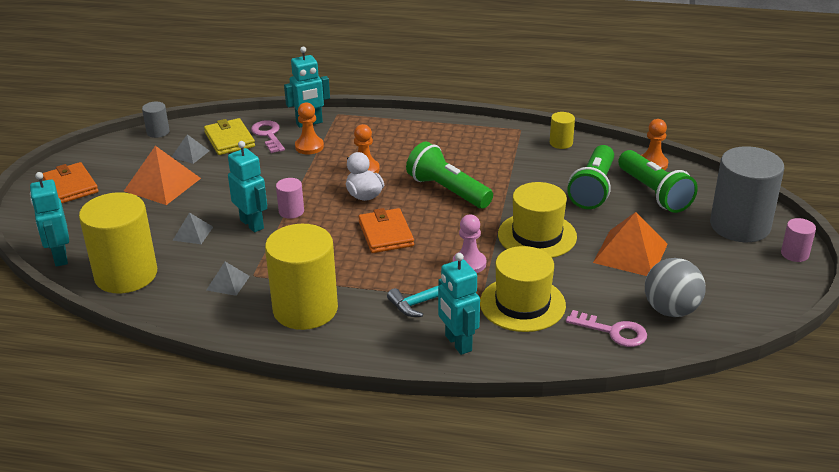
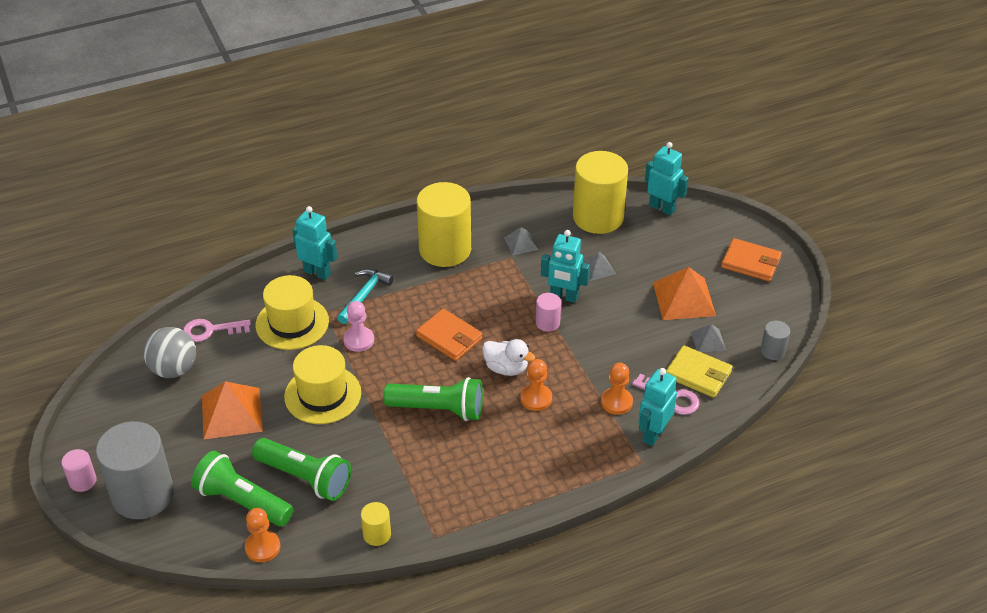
camera: 145 degrees right, 10 degrees up
(593, 189) = (305, 478): green flashlight -> green flashlight turned 135 degrees clockwise

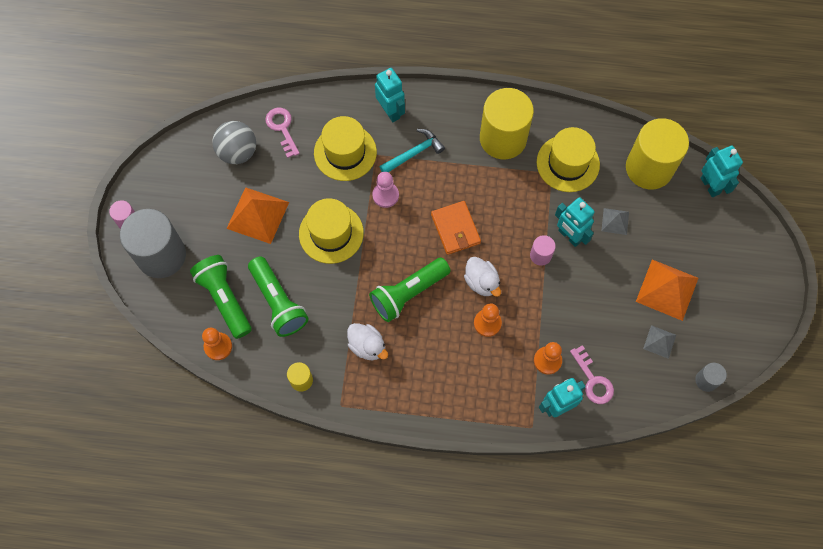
camera: 30 degrees right, 25 degrees up
(210, 330) = (282, 128): pink key -> pink key turned 45 degrees clockwise
(427, 472) = (367, 346): none -> white duck
(438, 409) = (408, 293): green flashlight -> green flashlight turned 105 degrees clockwise
(521, 243) = (568, 163): grey pyramid -> yellow hat
(698, 374) = (629, 369): yellow wallet -> none
(750, 262) = (749, 282): orange wallet -> none

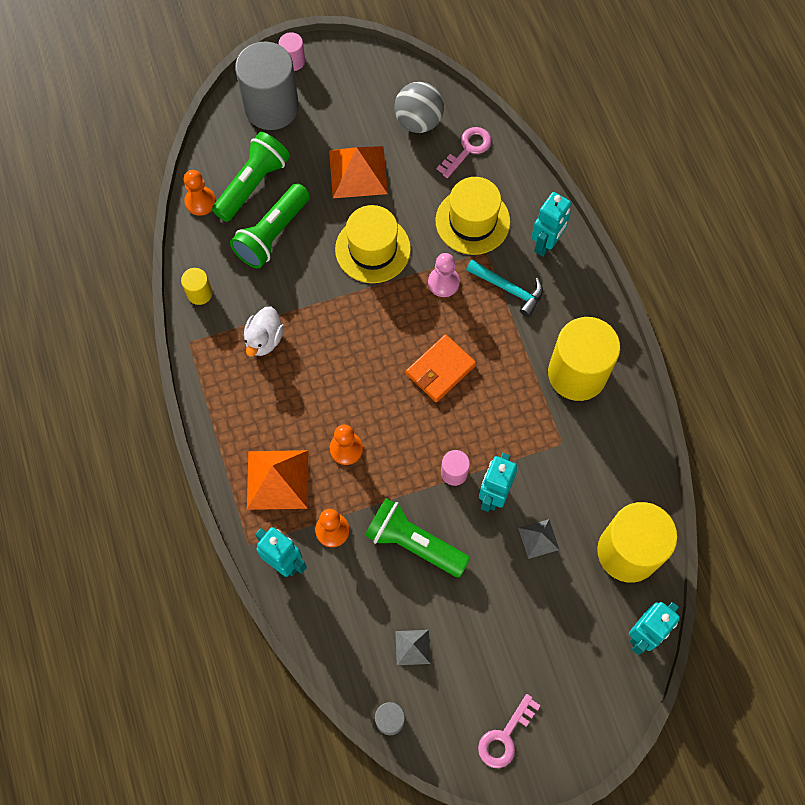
camera: 65 degrees right, 0 degrees up
(408, 293) = (342, 354): green flashlight -> green flashlight (413, 543)
(481, 282) = (391, 423): white duck -> none
(568, 163) = (584, 456): yellow hat -> none
(593, 380) = (332, 589): pink key -> pink key (505, 737)
(667, 289) = (482, 631): orange pyramid -> orange pyramid (277, 479)

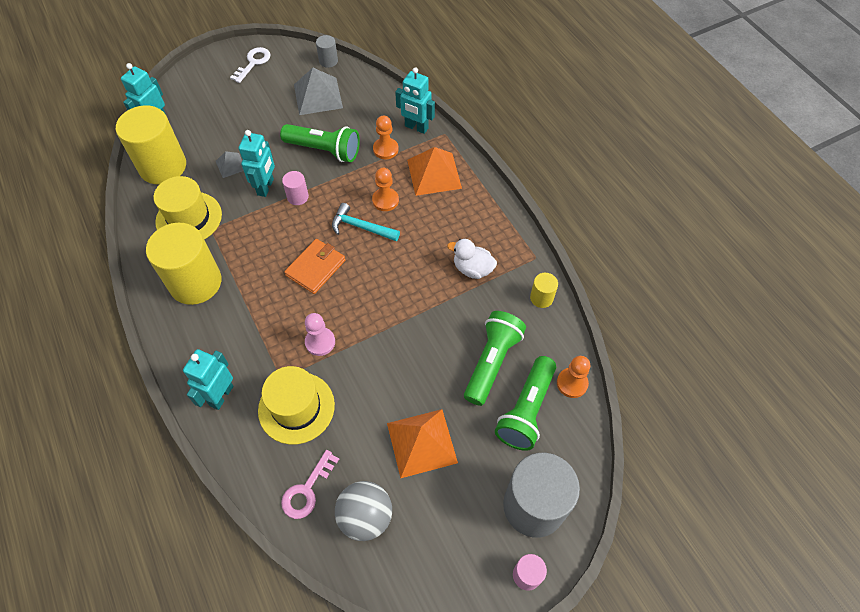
camera: 170 degrees right, 10 degrees down
(264, 339) = (472, 269): white duck -> white duck turned 75 degrees counterclockwise
(373, 249) = (392, 363): yellow hat -> yellow hat (189, 218)
(412, 647) = (318, 96): grey pyramid -> grey pyramid, size x1.89
(505, 737) = (253, 63): pink key -> white key
(508, 289) = (258, 346): turquoise hammer -> turquoise hammer (361, 227)

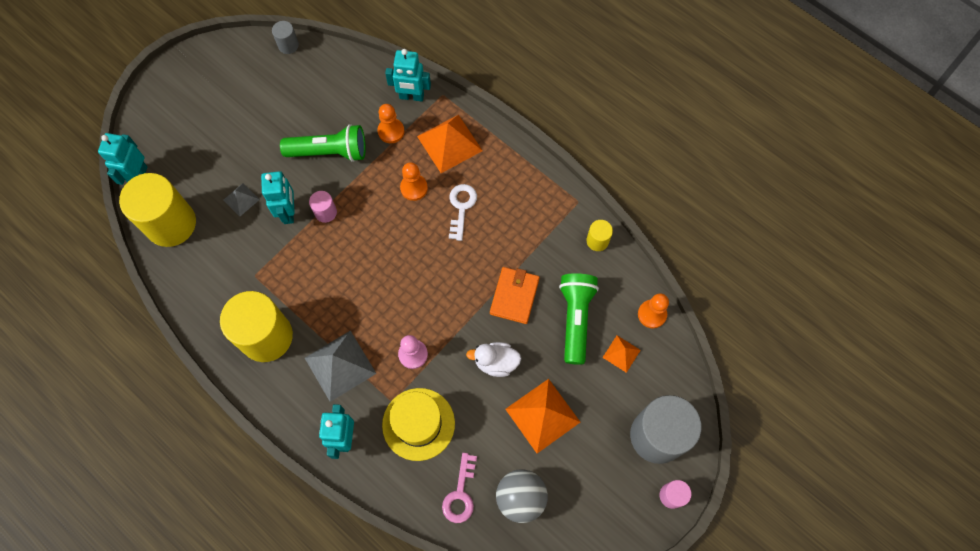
camera: 20 degrees left, 10 degrees up
(189, 218) = (226, 271): yellow hat -> none
(253, 63) = (209, 72): white key -> white key (461, 207)
(316, 268) = (376, 282): orange wallet -> orange wallet (514, 296)
(318, 96) = (295, 91): grey pyramid -> grey pyramid (340, 365)
(361, 227) = (402, 224): turquoise hammer -> none
(472, 269) = (524, 233): white duck -> white duck (496, 362)
(526, 410) = (621, 353): green flashlight -> orange pyramid

